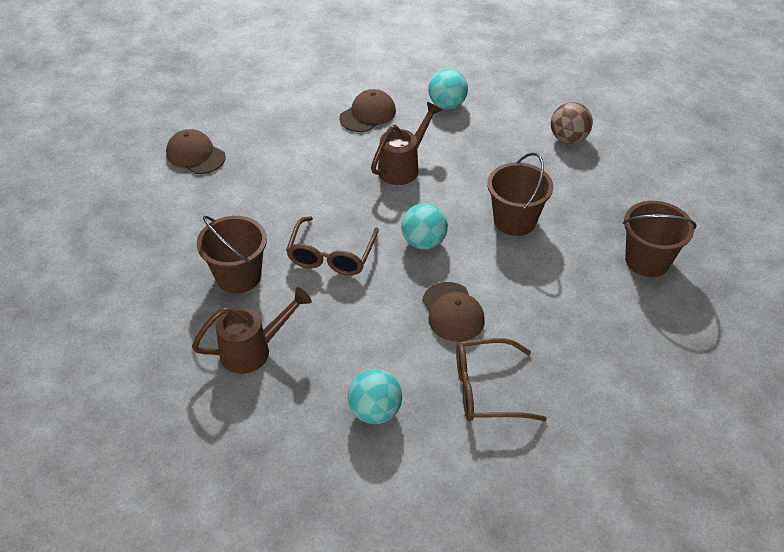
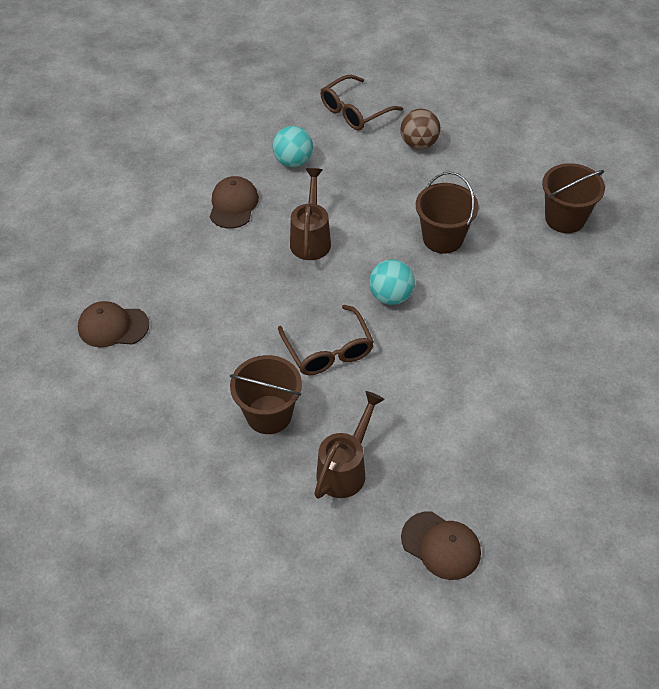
camera: 35 degrees left, 5 degrees up
(375, 411) = (485, 456): turquoise ball -> none
(452, 312) = (467, 342): brown cap -> brown cap (441, 545)
(486, 389) = (547, 388): brown glasses -> brown glasses (354, 111)

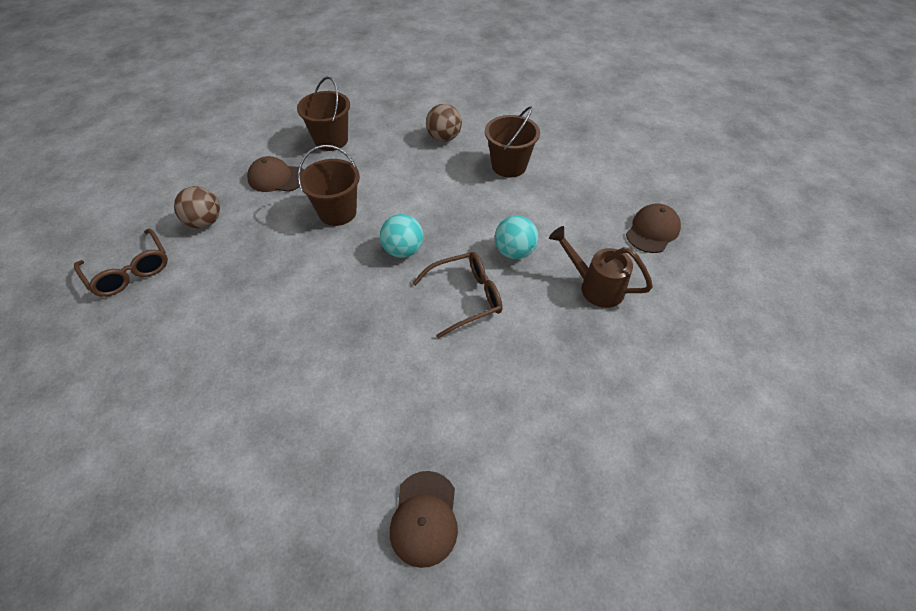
camera: 90 degrees left, 0 degrees up
(233, 205) = (243, 388): brown cap -> brown cap (277, 178)
(269, 414) = (544, 345): brown bucket -> brown bucket (509, 166)
(293, 161) = (189, 328): turquoise ball -> turquoise ball (514, 252)
(311, 238) = (315, 311): brown watering can -> none
(592, 325) = (444, 138): none -> brown ball

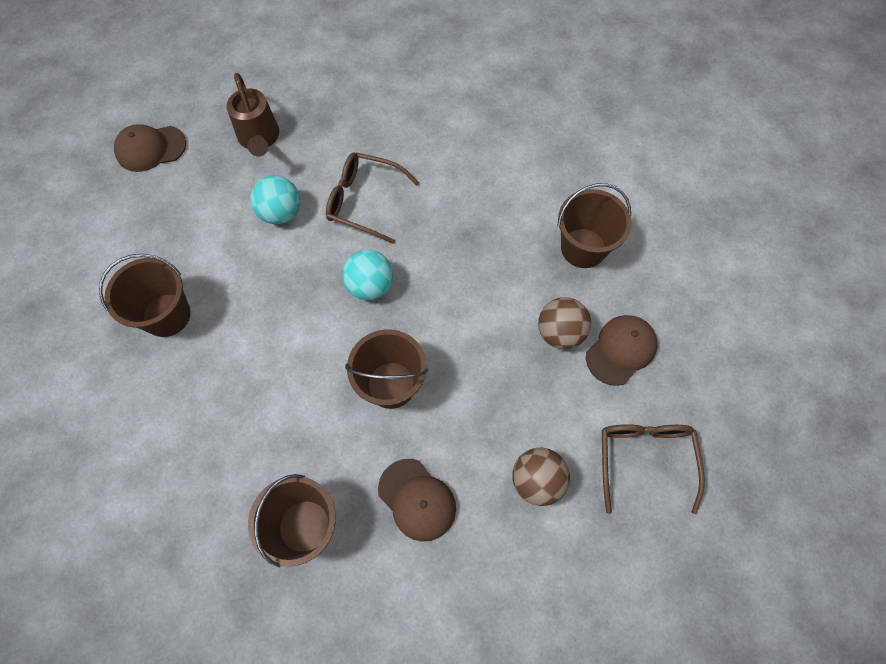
camera: 140 degrees left, 15 degrees up
(250, 382) = (583, 248): none -> brown bucket
(424, 518) = (524, 86): brown cap -> brown cap (621, 350)
(444, 138) = (179, 417): brown ball -> brown ball (560, 333)

